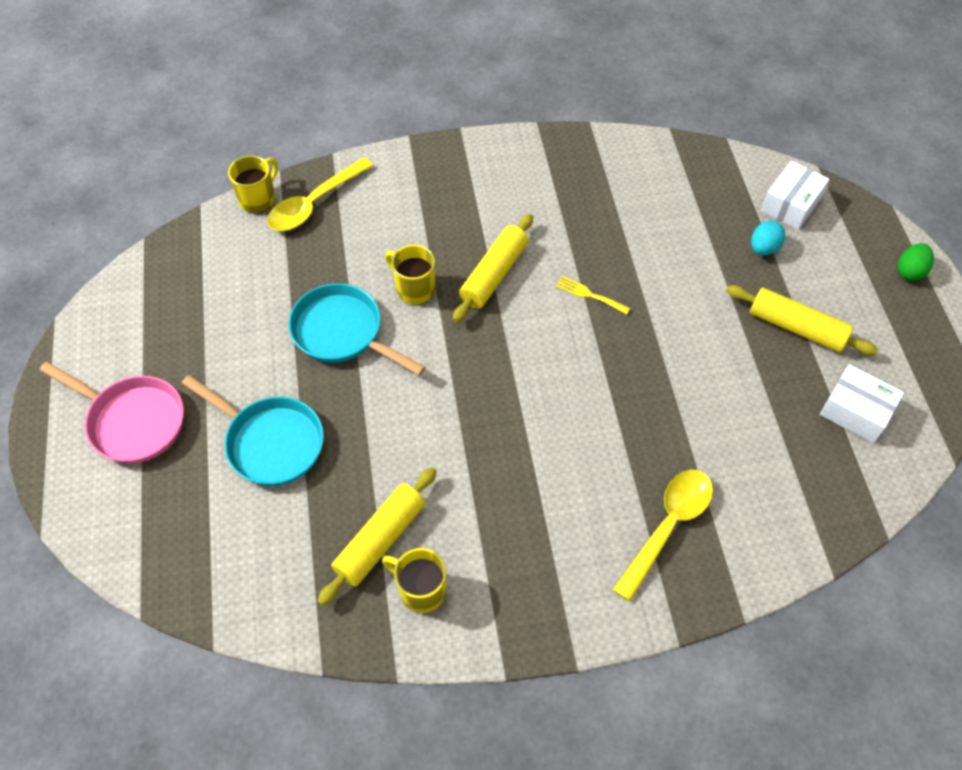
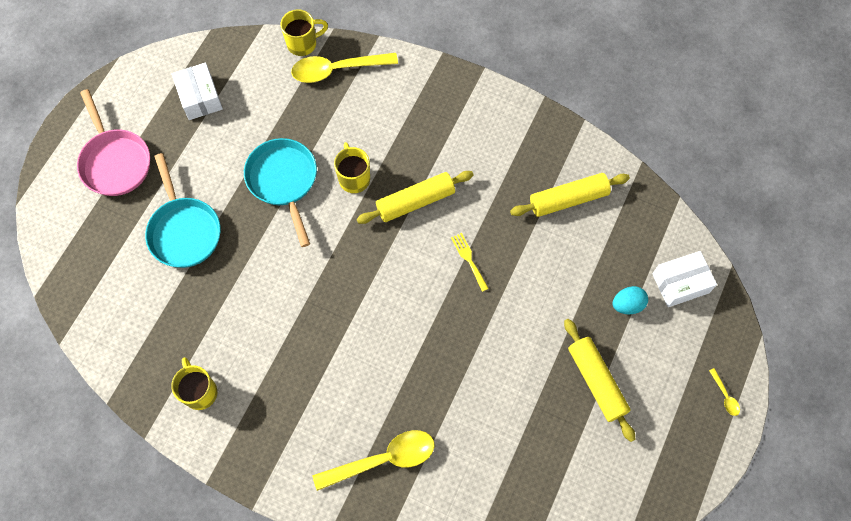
camera: 35 degrees right, 10 degrees up
(380, 540) = (200, 342): yellow rolling pin -> yellow rolling pin (568, 199)
(855, 411) = (583, 471): white box -> white box (200, 97)
(910, 271) = (725, 396): green egg -> yellow spoon

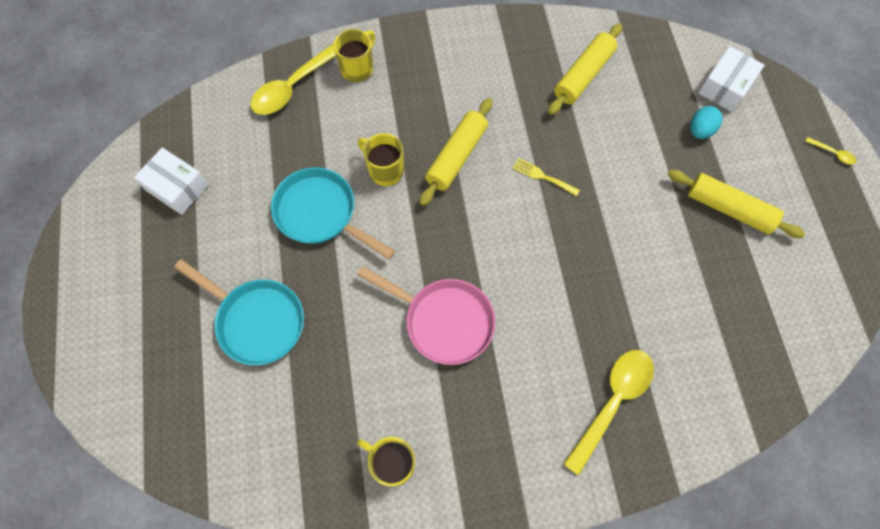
camera: 35 degrees left, 0 degrees up
(115, 162) = (133, 300): pink pan -> pink pan (444, 321)
(303, 44) = (243, 82): yellow mug -> yellow mug (358, 68)

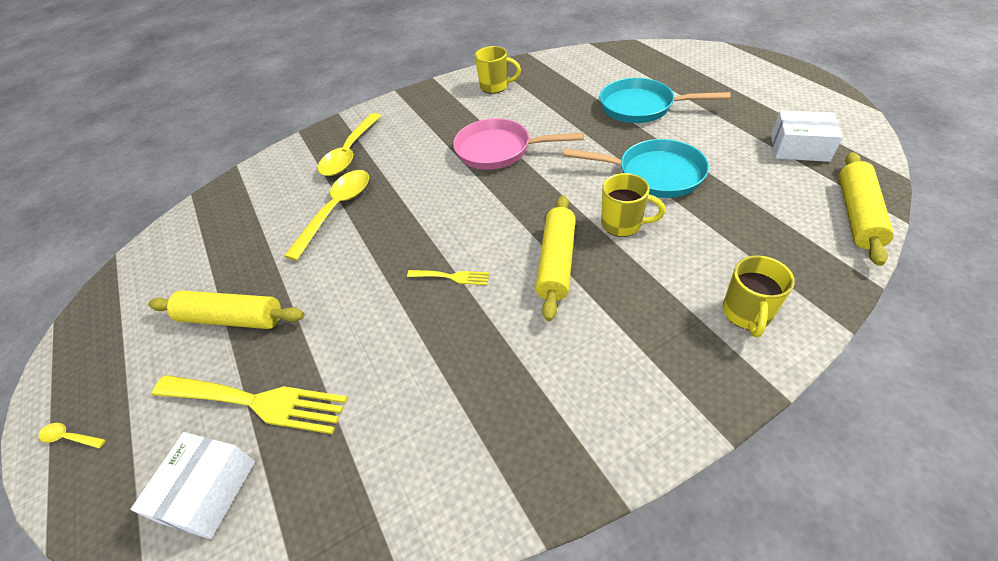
camera: 165 degrees right, 20 degrees down
(294, 86) = (799, 265): yellow spoon -> yellow spoon (336, 210)
(583, 75) = (435, 424): yellow rolling pin -> yellow rolling pin (857, 215)
(700, 130) = (257, 402): turquoise egg -> yellow fork

